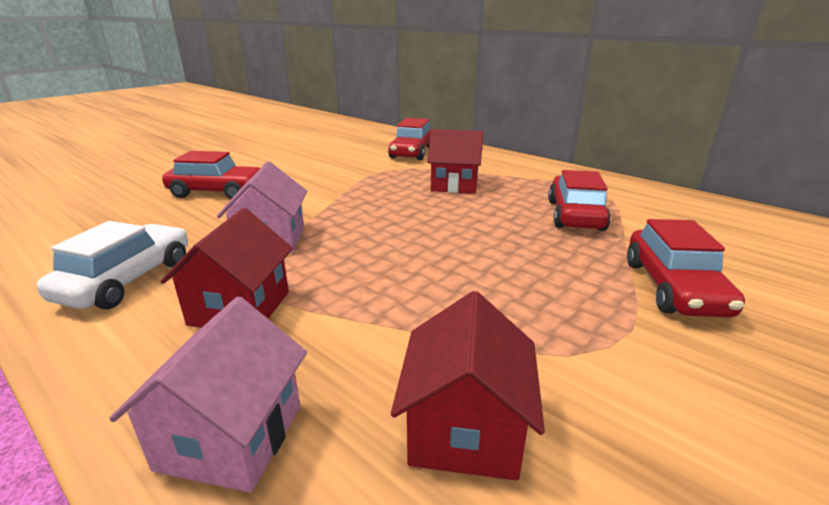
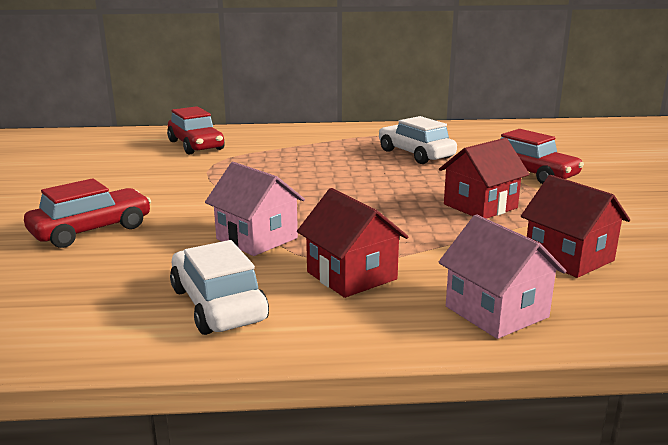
camera: 45 degrees left, 5 degrees down
(454, 185) = (296, 159): red house -> red house (480, 206)
(575, 215) = (415, 154): red car -> white car

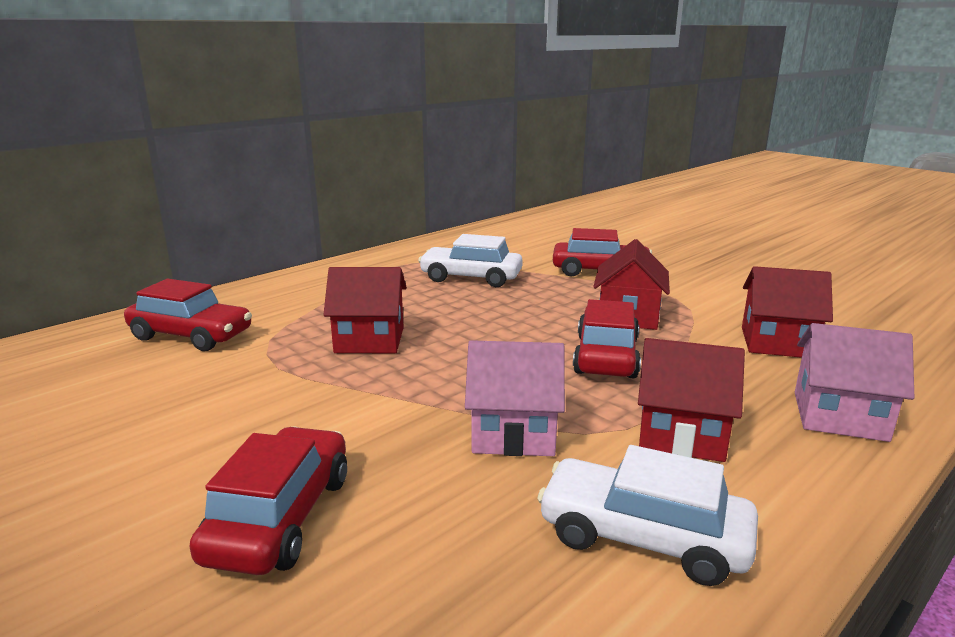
camera: 40 degrees left, 0 degrees up
(277, 172) = (369, 340): none -> red house
(403, 223) = (606, 356): none -> red car

